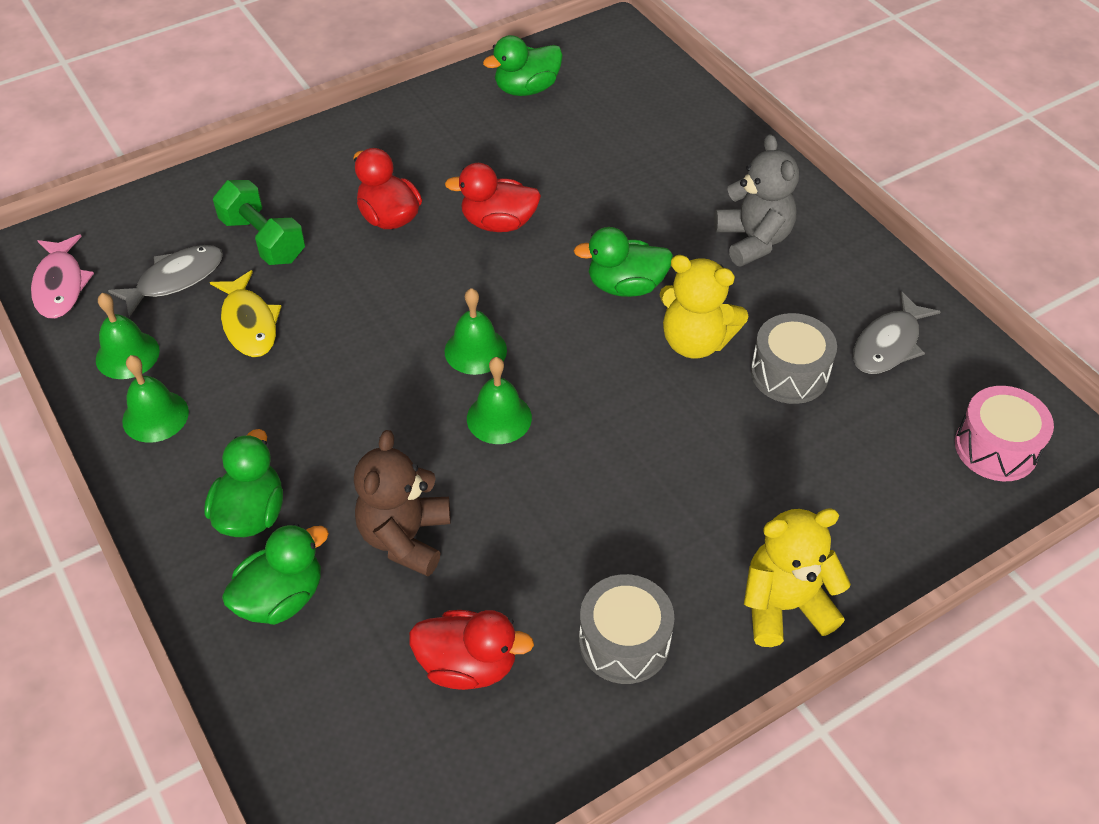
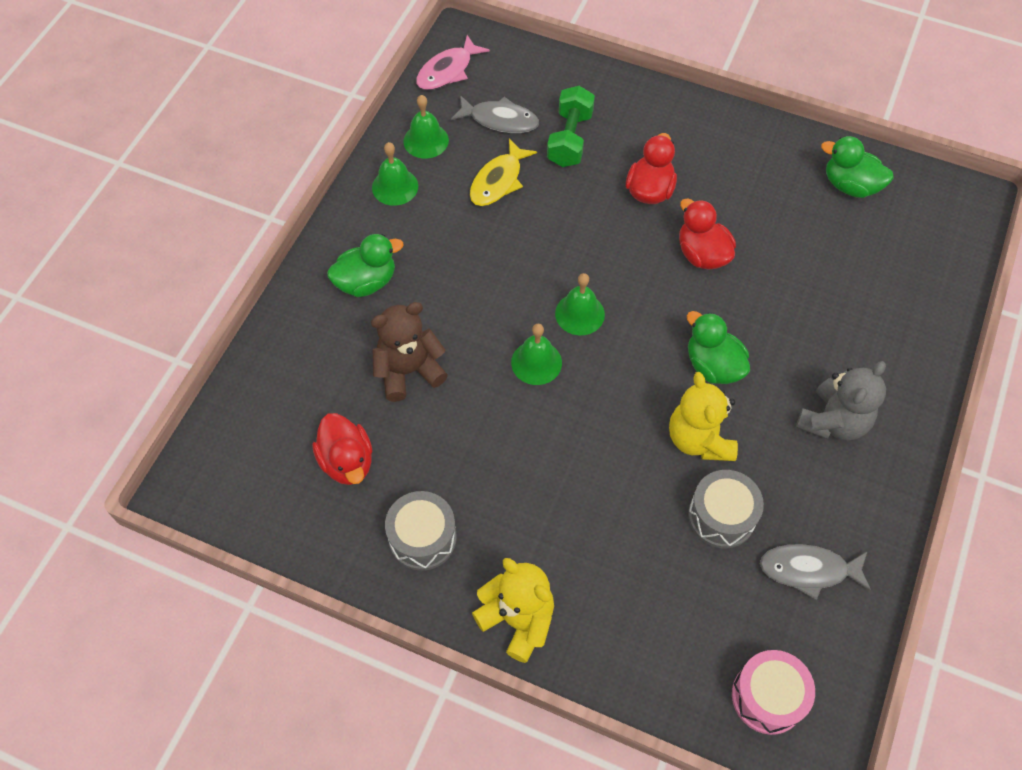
camera: 55 degrees right, 10 degrees up
(281, 598) = (323, 336): green duck -> none

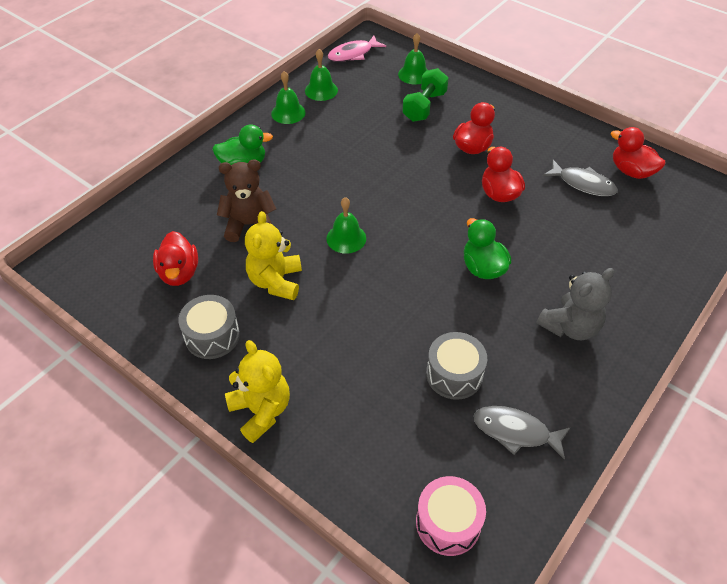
camera: 15 degrees right, 10 degrees down
(498, 181) = (363, 122): yellow fish -> none
(500, 120) = (378, 87): grey fish -> grey fish (583, 184)
(579, 314) = (391, 213): green bell -> green bell (414, 74)
(699, 439) = (454, 315): yellow teddy bear -> yellow teddy bear (276, 281)
(850, 185) = (631, 171): green duck -> red duck

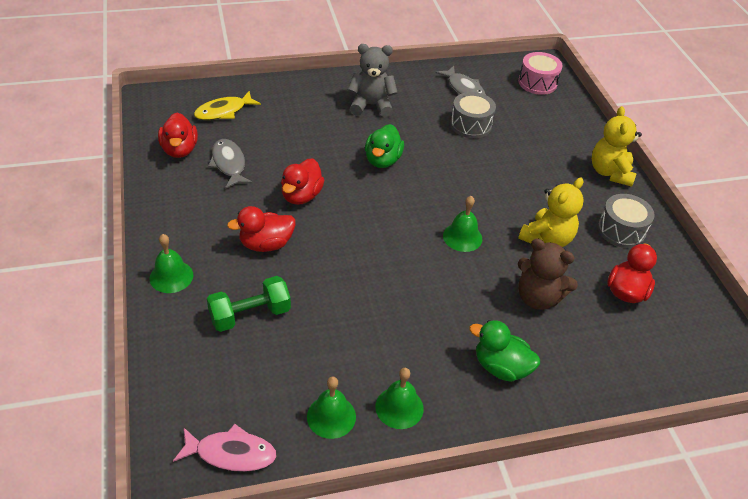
camera: 145 degrees left, 5 degrees down
(414, 74) = (205, 365): green bell -> green bell (171, 276)
(664, 225) = (223, 111): none -> yellow fish

